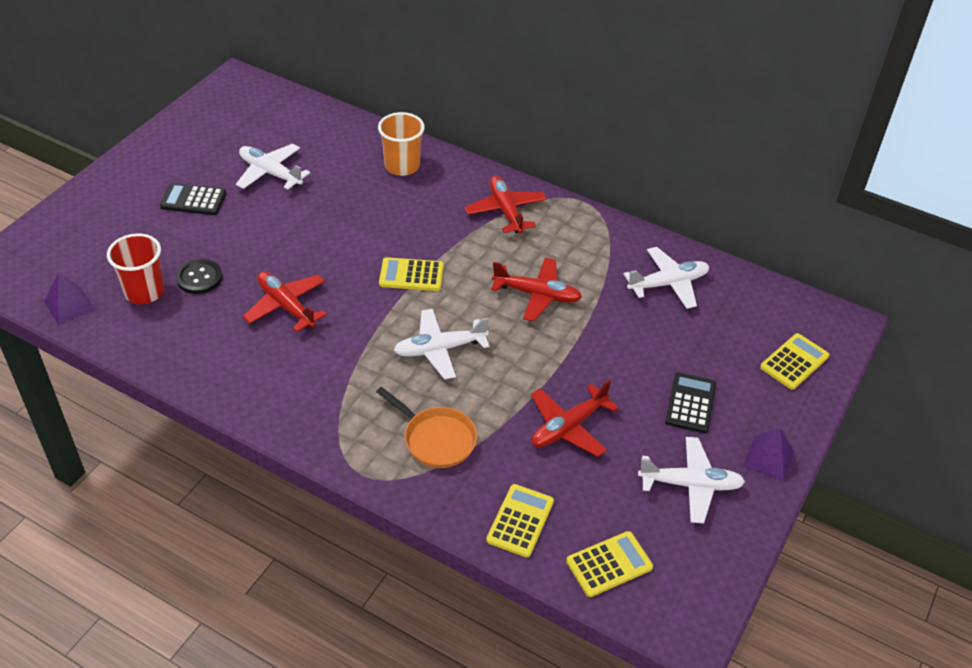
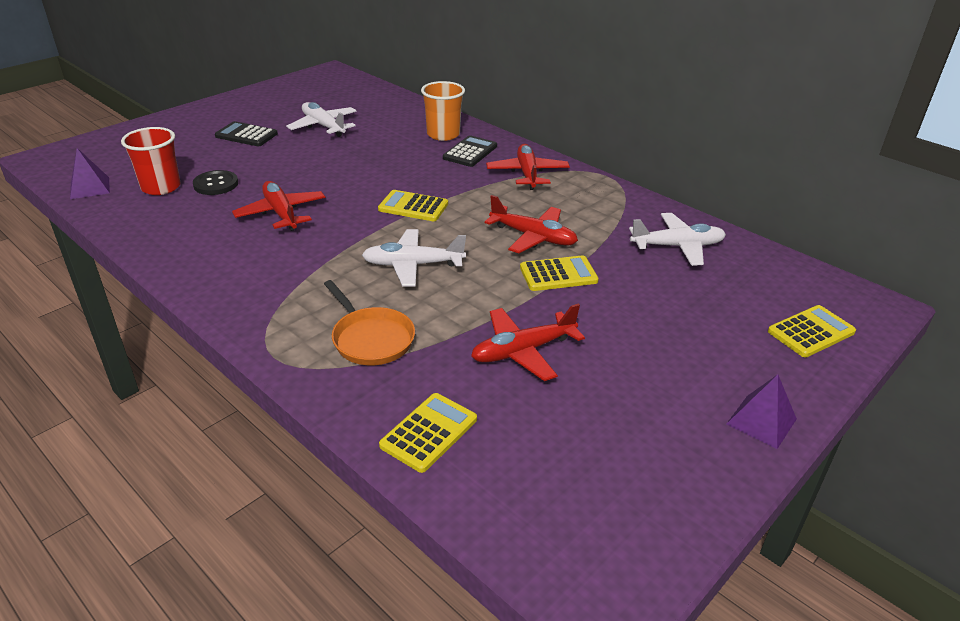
camera: 15 degrees right, 10 degrees down
(609, 564) = (521, 500): yellow calculator -> yellow calculator (558, 274)
(690, 403) = (675, 351): black calculator -> black calculator (470, 152)
(691, 485) = (653, 432): white plane -> none

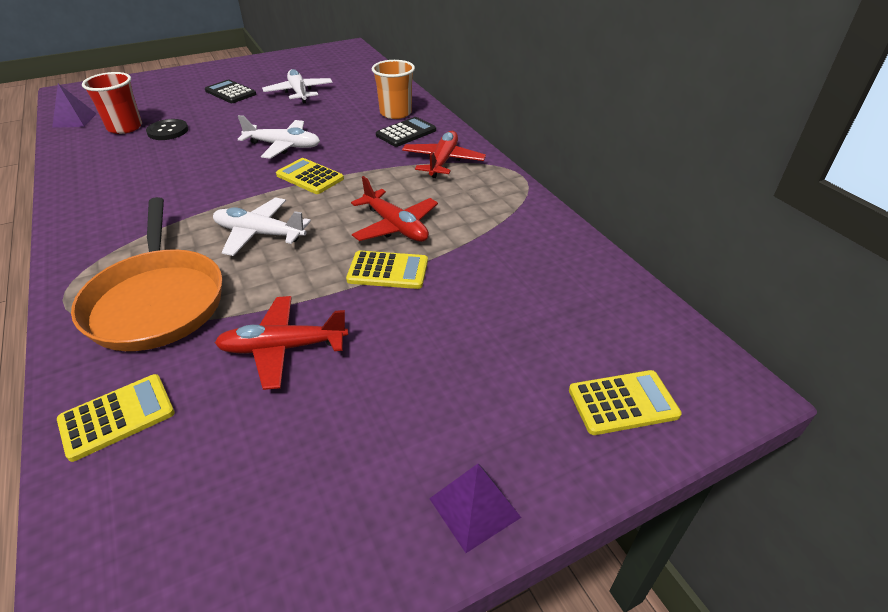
camera: 20 degrees right, 5 degrees up
(281, 213) = (194, 164): red plane -> none
(370, 338) = (157, 300): orange pan -> orange pan, size x1.64
(677, 246) = (539, 264): white plane -> white plane (284, 146)

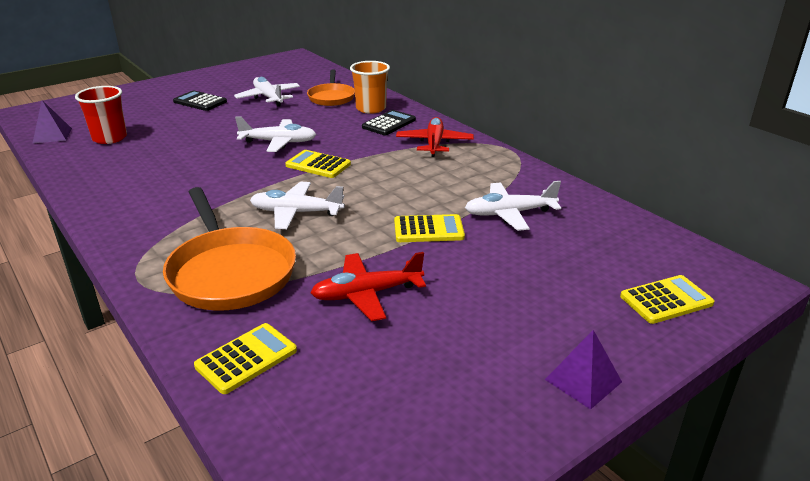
camera: 10 degrees left, 10 degrees down
(168, 131) = (156, 138): black button -> none
(362, 97) = (331, 97): none -> orange pan
(396, 226) = (418, 196): red plane -> none
(486, 259) = (509, 213): none -> white plane

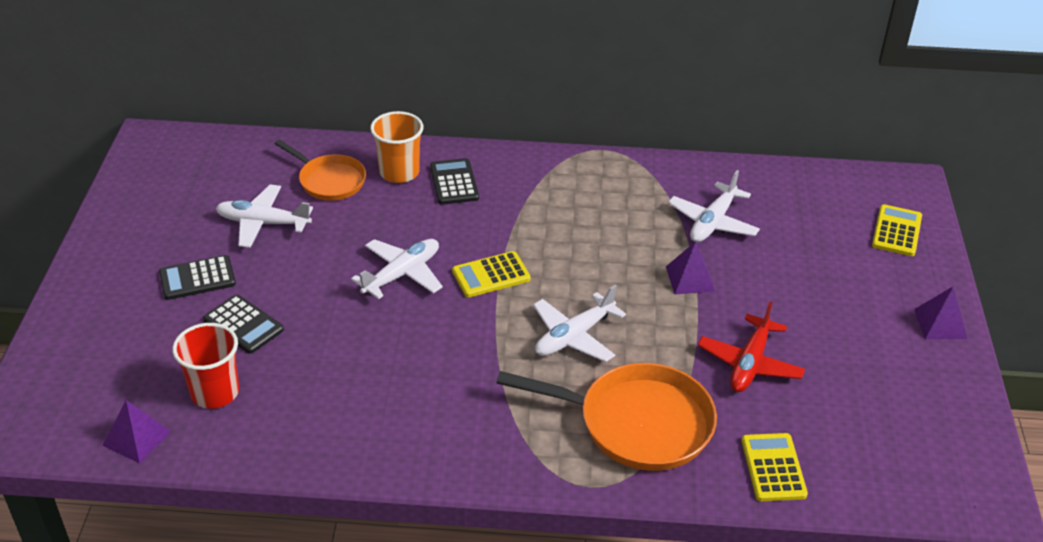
camera: 50 degrees left, 10 degrees up
(176, 124) = (243, 325): none -> black calculator
(428, 230) = (690, 278): yellow calculator -> purple pyramid
(434, 143) = (536, 182): red plane -> none

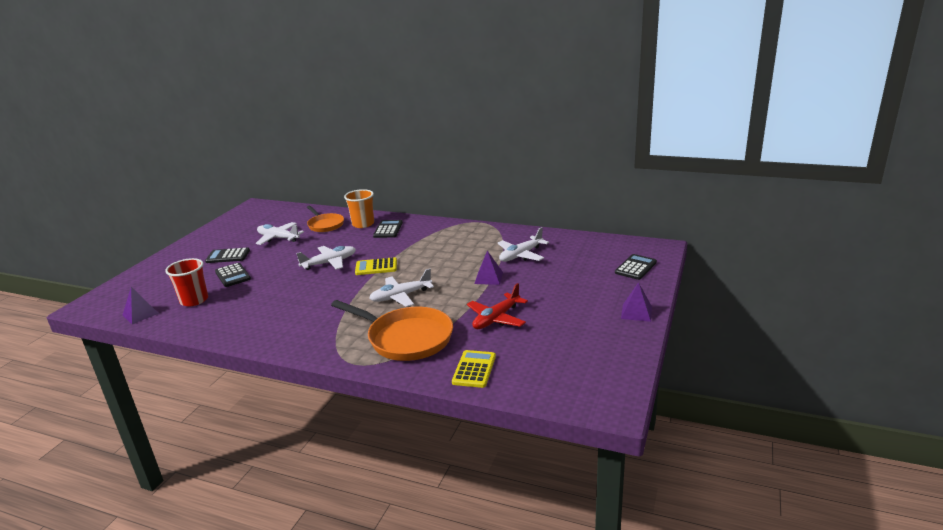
camera: 20 degrees right, 15 degrees down
(896, 231) = (635, 267): yellow calculator -> black calculator

